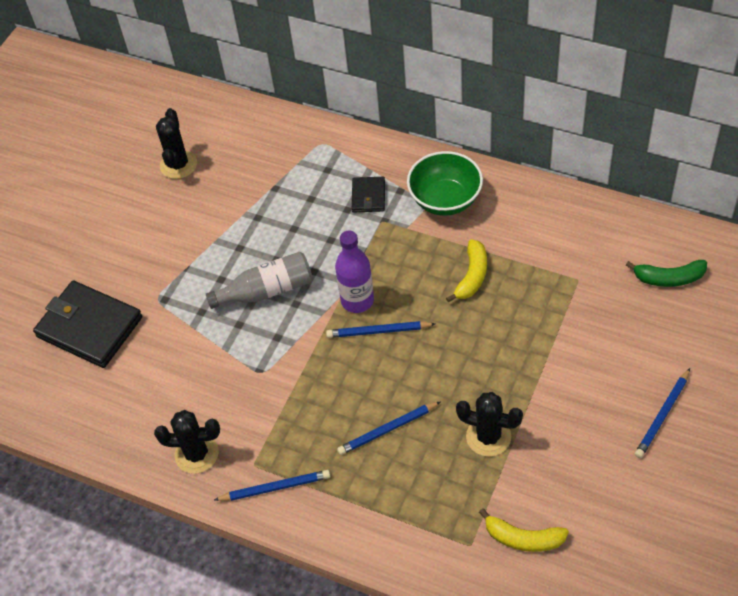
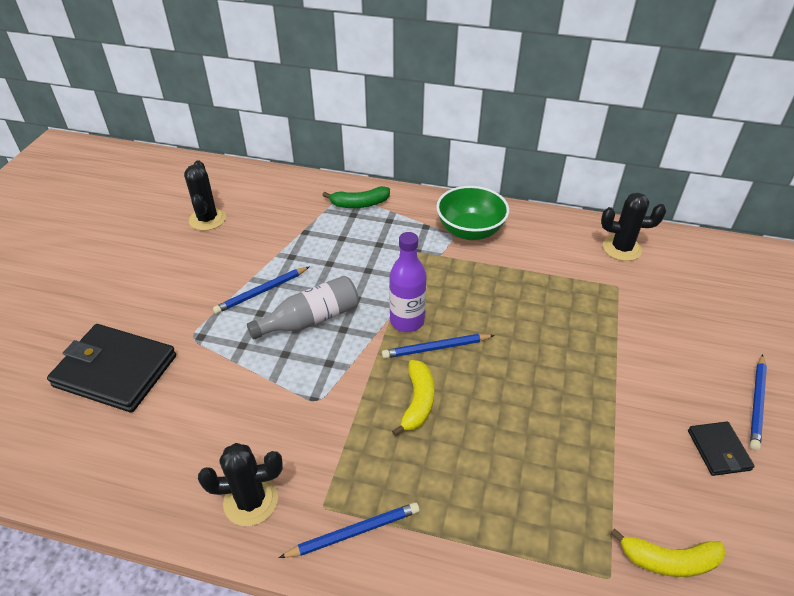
camera: 15 degrees left, 10 degrees down
(368, 196) = (397, 232): black wallet -> black wallet (718, 450)
(388, 429) = (472, 448): blue pencil -> blue pencil (261, 292)
(472, 276) = (515, 291): yellow banana -> yellow banana (417, 402)
(488, 436) = (585, 444): black cactus -> black cactus (621, 248)
(668, 278) = (701, 278): green banana -> green banana (359, 204)

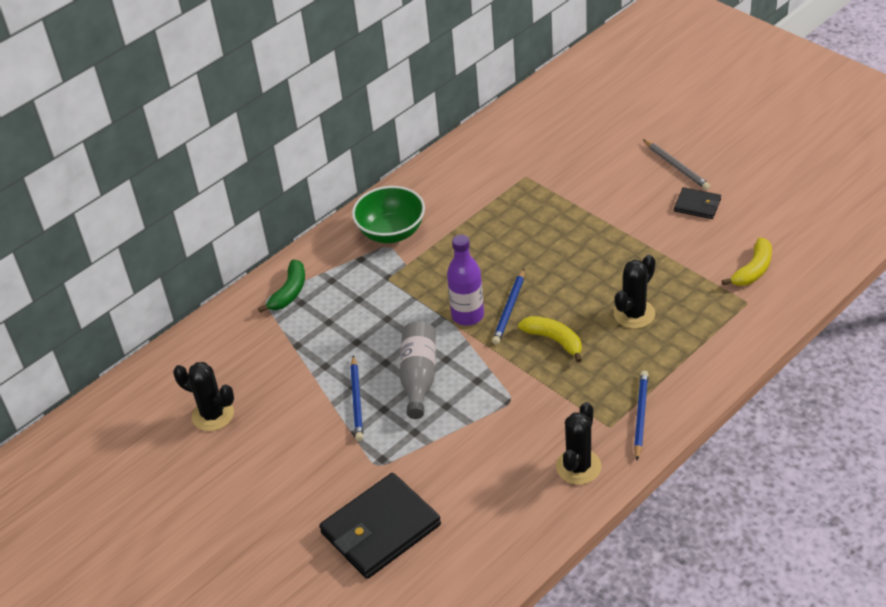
camera: 55 degrees left, 0 degrees up
(621, 248) = (488, 153): black cactus -> black cactus (634, 314)
(757, 403) = (676, 166): blue pencil -> grey pencil

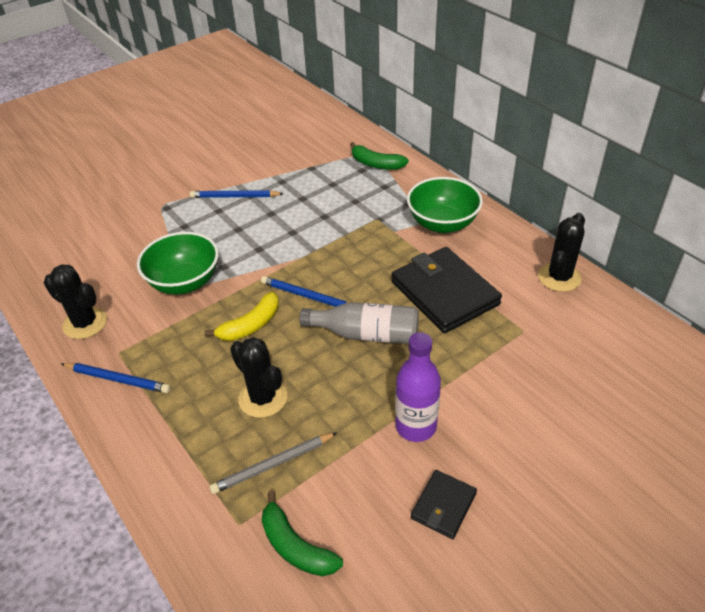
camera: 95 degrees right, 0 degrees up
(213, 415) = (255, 130): black cactus -> black cactus (559, 277)
(380, 529) = (99, 204): black wallet -> black wallet (444, 293)
(418, 376) = (245, 231): grey bottle -> grey bottle (366, 334)
(467, 315) = (309, 266): purple bottle -> purple bottle (415, 426)
(505, 405) = (184, 282): none -> green bowl
(676, 166) = (533, 496): grey pencil -> grey pencil (273, 464)
(753, 270) = (295, 546): yellow banana -> green banana

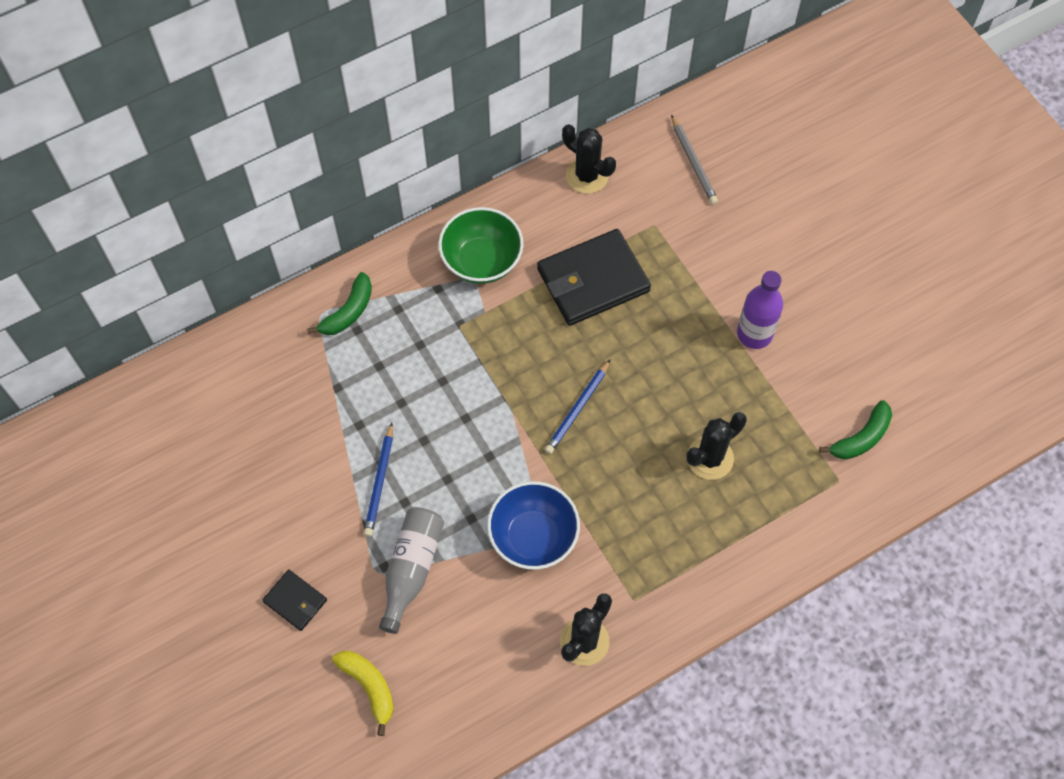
camera: 85 degrees left, 20 degrees up
(117, 379) = (671, 596): blue pencil -> none
(184, 282) = (533, 537): green bowl -> blue bowl
(251, 325) = (612, 467): yellow banana -> yellow banana (369, 687)
(273, 464) = (784, 452): grey pencil -> grey pencil (693, 162)
(366, 334) = (640, 359): grey bottle -> grey bottle (411, 569)
(443, 505) = (832, 327): black wallet -> black wallet (295, 601)

